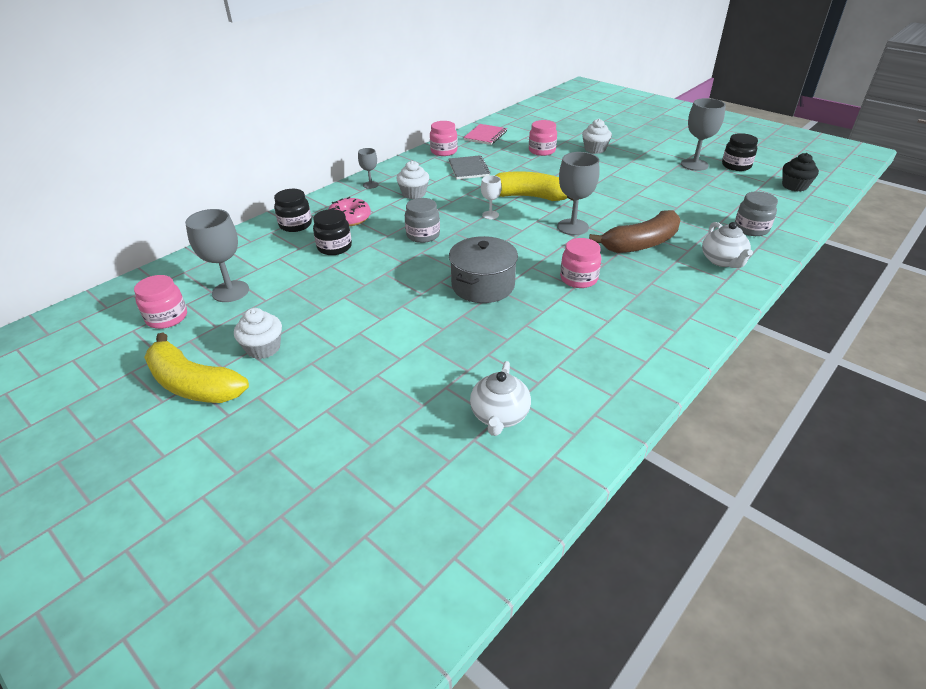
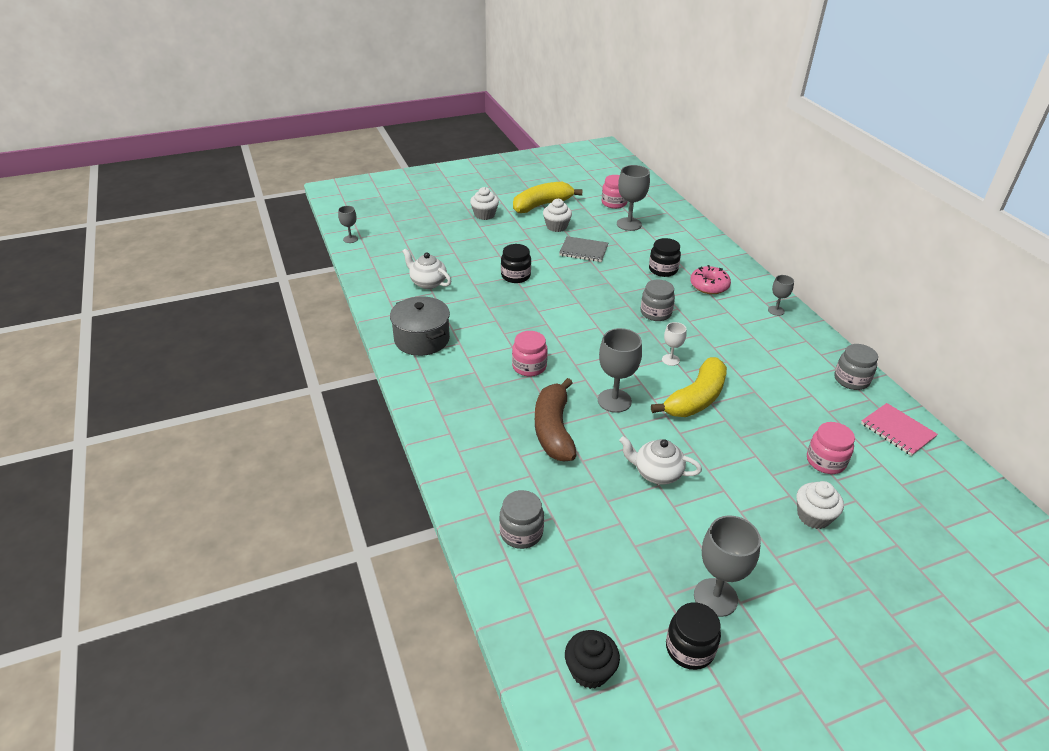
camera: 115 degrees right, 0 degrees up
(295, 225) = (712, 260): black jar -> black jar (515, 276)
(414, 194) = (742, 329): white cupcake -> white cupcake (484, 215)
(441, 602) = (350, 239): none -> grey goblet
(444, 151) = (851, 380): pink jar -> grey jar
(468, 169) = (790, 382): grey notebook -> grey notebook (583, 251)
(483, 285) = (558, 318): grey pot -> grey pot (422, 339)
(722, 261) = (485, 468): white teapot -> white teapot (656, 473)

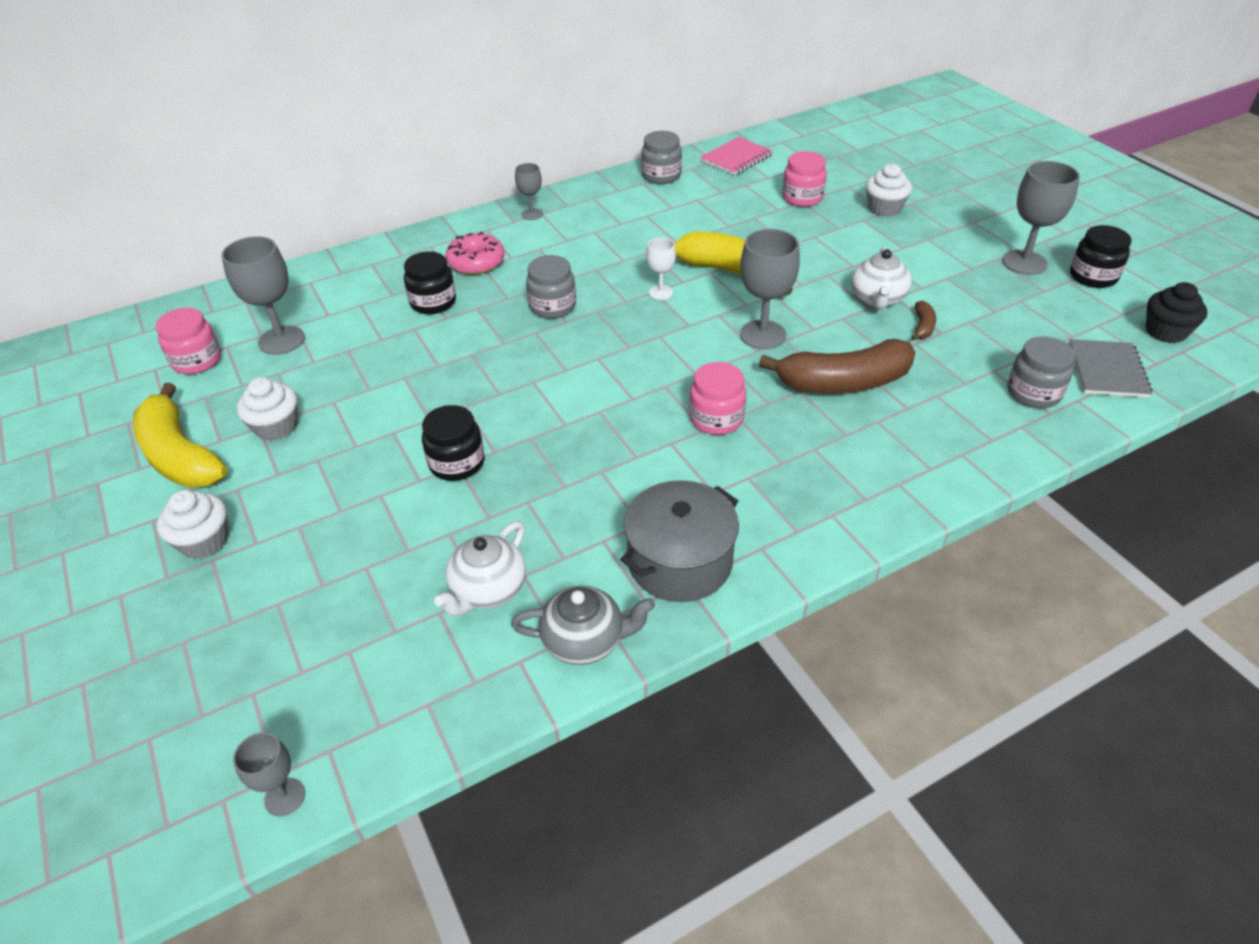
camera: 95 degrees left, 5 degrees up
(387, 307) = (585, 641): none -> grey teapot
(583, 251) = (370, 387): grey notebook -> grey notebook (1107, 370)
(615, 490) = (923, 327): none -> brown banana

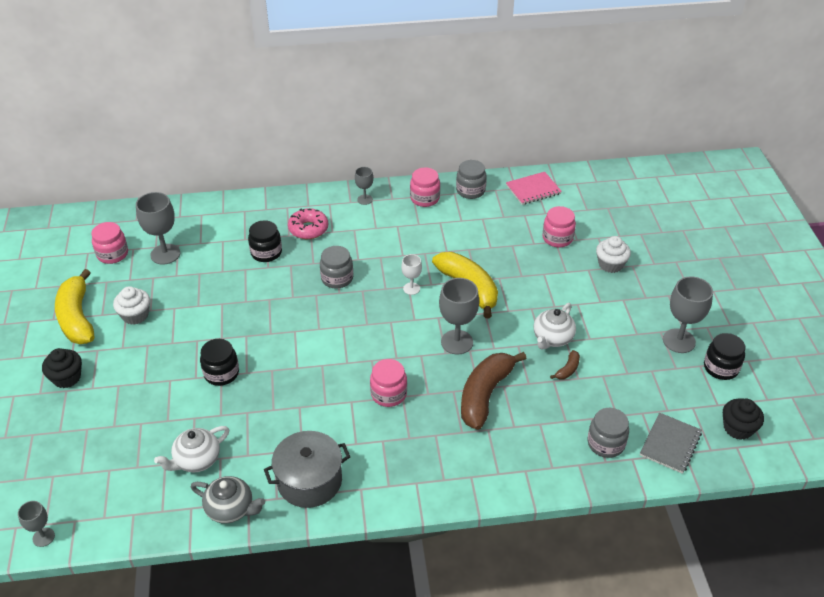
camera: 20 degrees right, 0 degrees up
(204, 541) = (67, 377): white cupcake -> black cupcake
(609, 196) = (425, 198): none -> pink jar
(843, 383) = (485, 394): brown banana -> brown banana turned 105 degrees clockwise

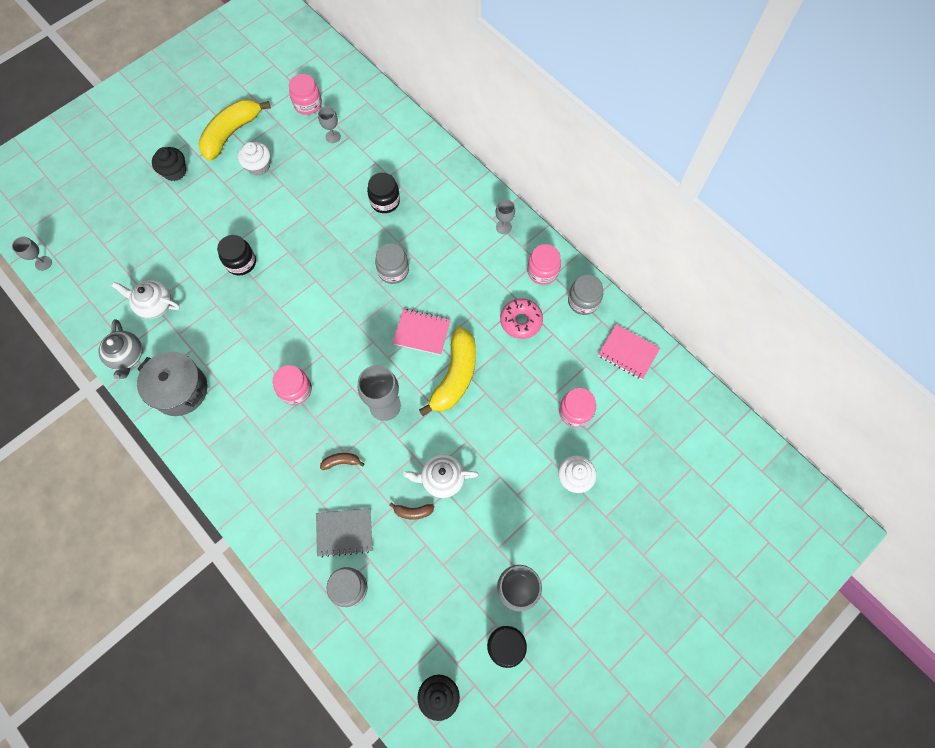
camera: 55 degrees right, 25 degrees up
(165, 254) = (333, 137): grey goblet -> grey goblet, size x0.56
(308, 229) = (435, 211): pink donut -> pink donut (521, 321)
(411, 288) = (422, 333): white goblet -> pink notebook
(485, 394) = (341, 462): brown banana -> brown banana, size x0.42
(670, 444) = (382, 643): grey notebook -> grey notebook (344, 532)

